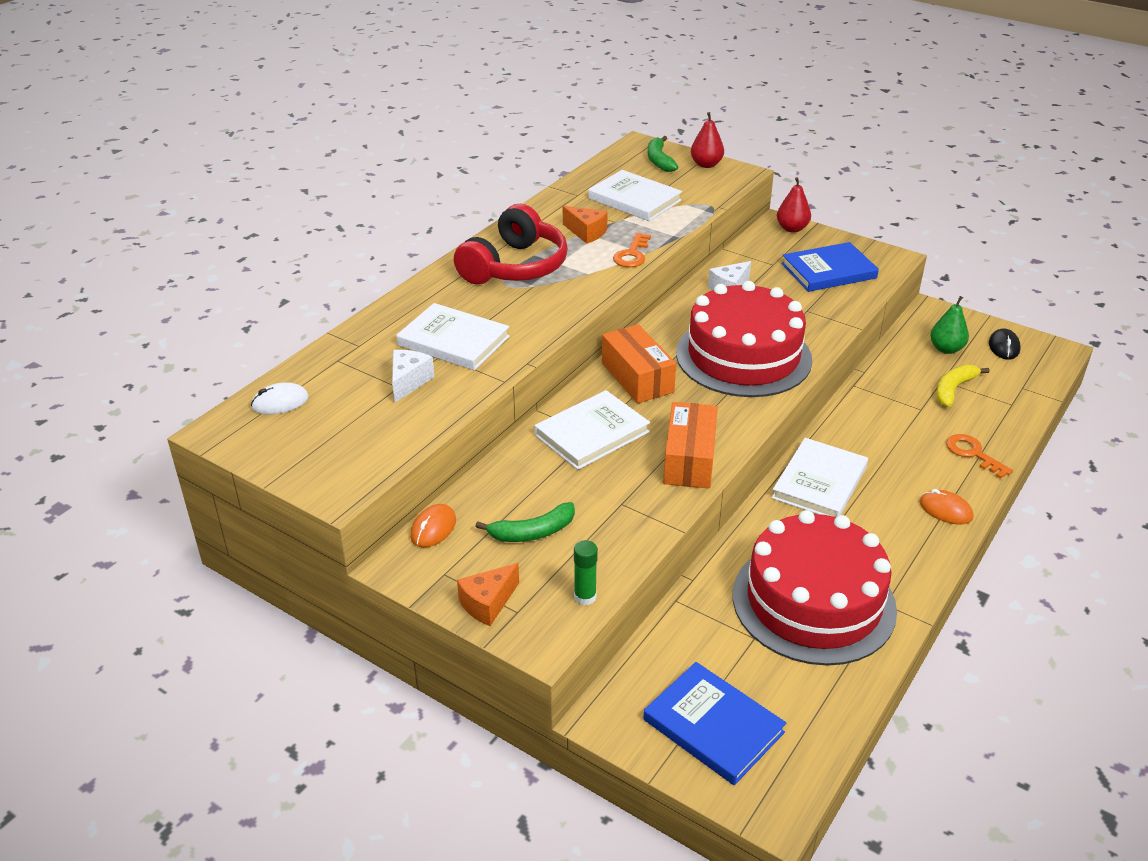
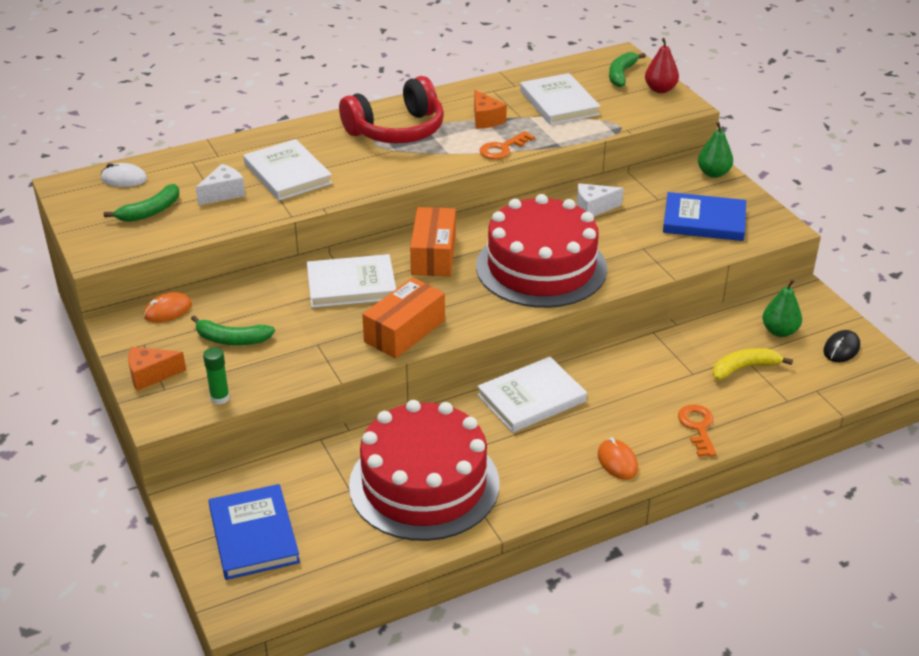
camera: 30 degrees right, 0 degrees up
(349, 426) = (150, 211): none -> green banana
(792, 228) = (713, 173): red pear -> green pear

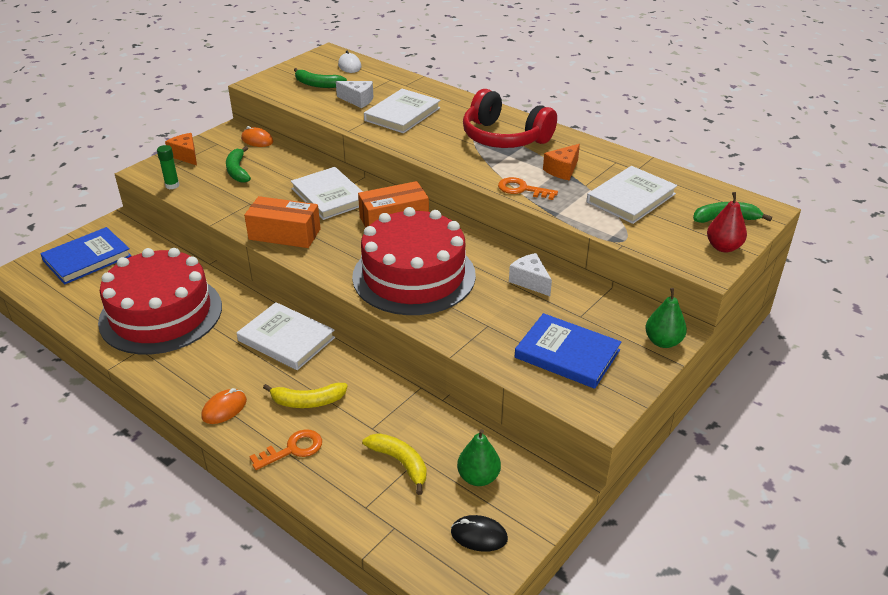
camera: 65 degrees right, 0 degrees up
(636, 404) = (307, 401): none -> yellow banana
(704, 220) = (567, 354): blue book -> blue book turned 45 degrees counterclockwise

